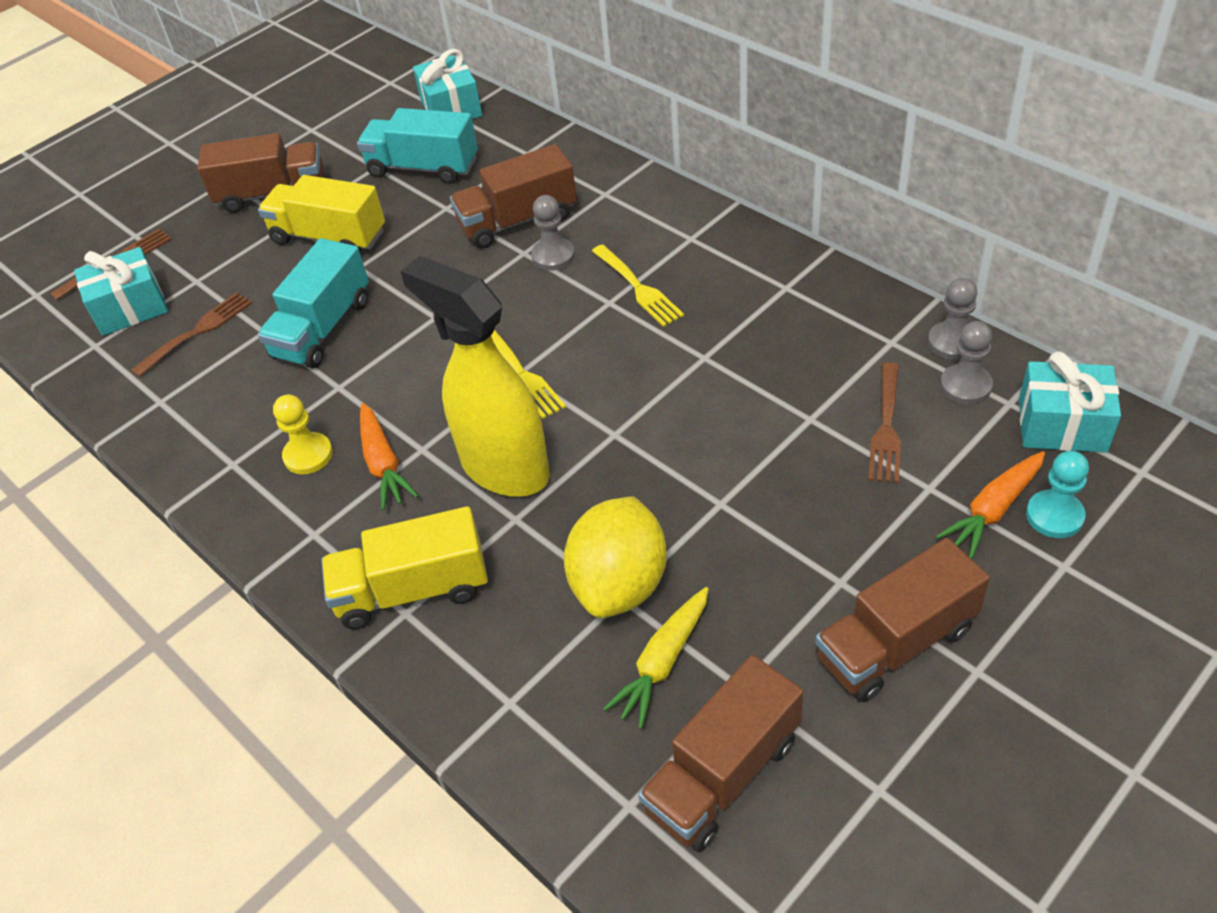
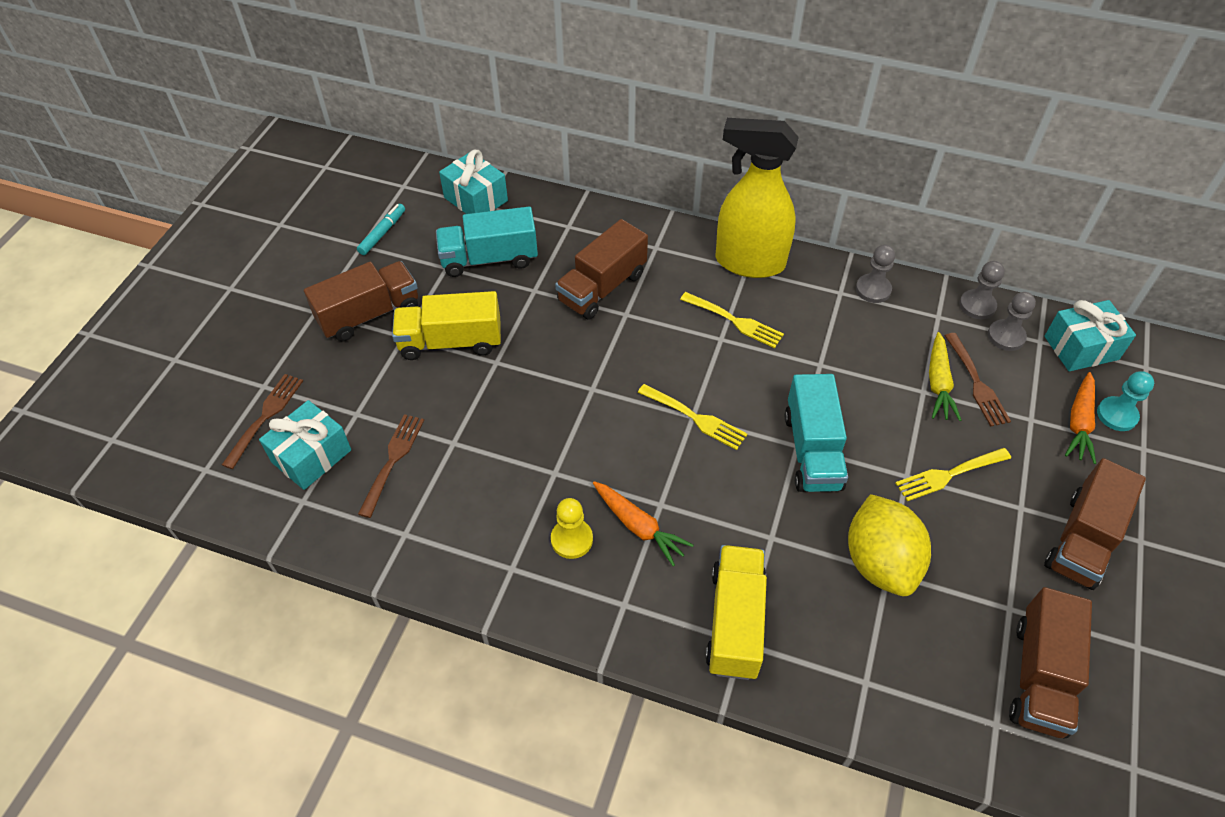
camera: 30 degrees left, 5 degrees up
(323, 328) = (504, 425): turquoise truck -> turquoise truck (812, 451)
(338, 122) = (382, 233): none -> turquoise marker
(412, 590) = (735, 622): yellow truck -> yellow truck turned 135 degrees clockwise
(504, 468) = (735, 499): yellow spray bottle -> yellow spray bottle (749, 262)
(553, 256) = (651, 311): grey pawn -> grey pawn (873, 289)
(663, 662) = (948, 610): yellow carrot -> yellow carrot (938, 383)
(774, 517) = (949, 474): none -> yellow fork

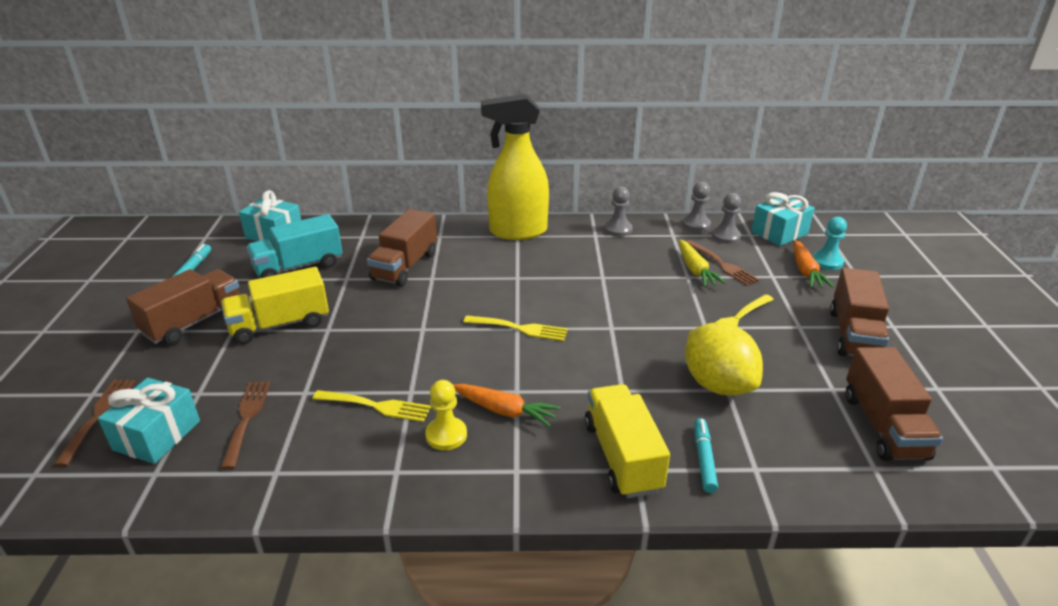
camera: 20 degrees left, 20 degrees down
(735, 321) = (523, 265): yellow fork -> yellow fork (376, 406)
(812, 451) = (625, 328): turquoise truck -> none
(817, 653) = (704, 459): none -> turquoise marker

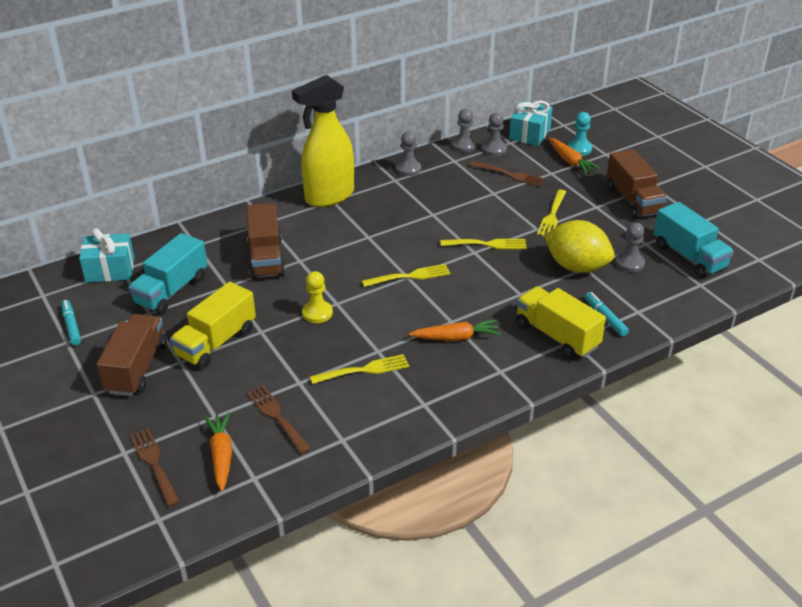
camera: 30 degrees left, 5 degrees up
(157, 435) = (221, 455): turquoise gift -> orange carrot
(446, 435) = (433, 368): yellow pawn -> yellow pawn (317, 313)
(633, 324) = (487, 244): none -> yellow fork
(695, 270) = (495, 185): yellow carrot -> none
(791, 404) = (629, 263): none -> grey pawn
(883, 426) = (689, 257): brown truck -> turquoise truck

